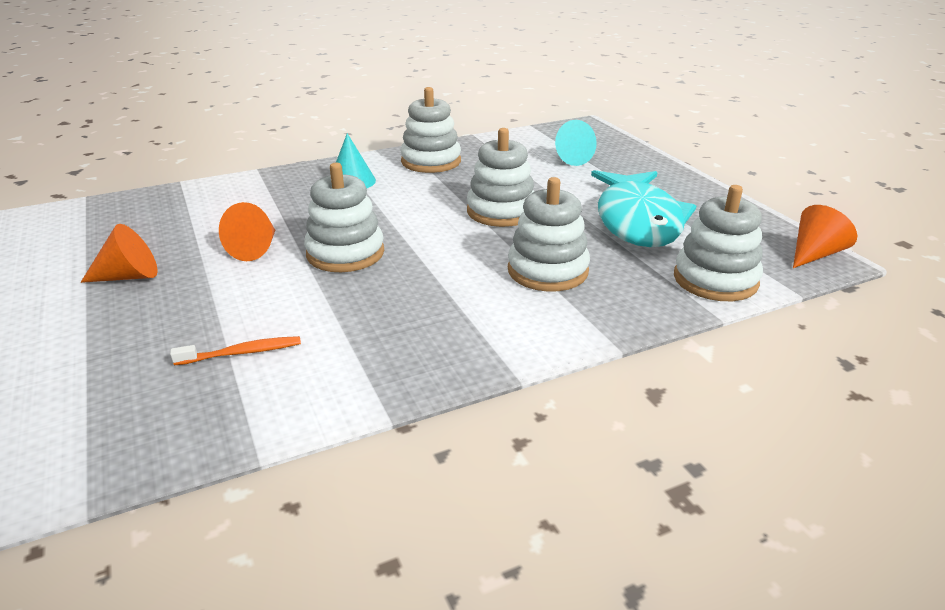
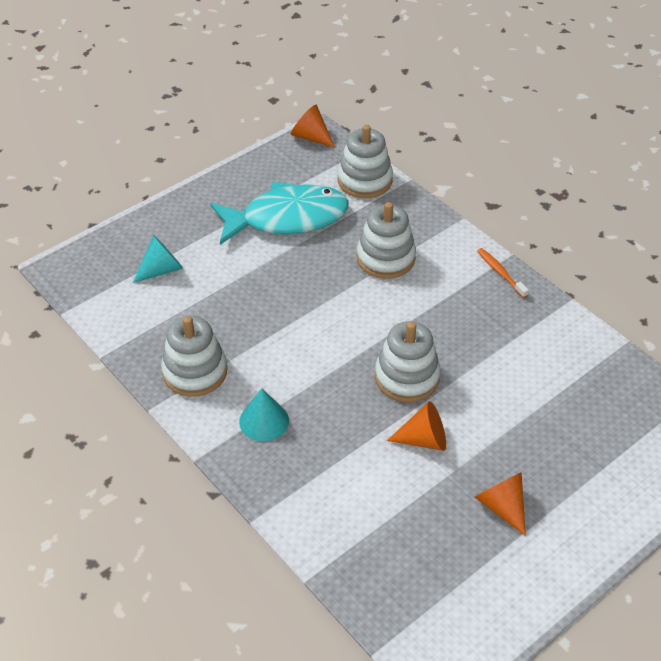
camera: 105 degrees left, 15 degrees up
(241, 353) = (554, 386): orange toothbrush -> orange toothbrush (500, 273)
(501, 211) = (297, 298): white stacking toy -> none

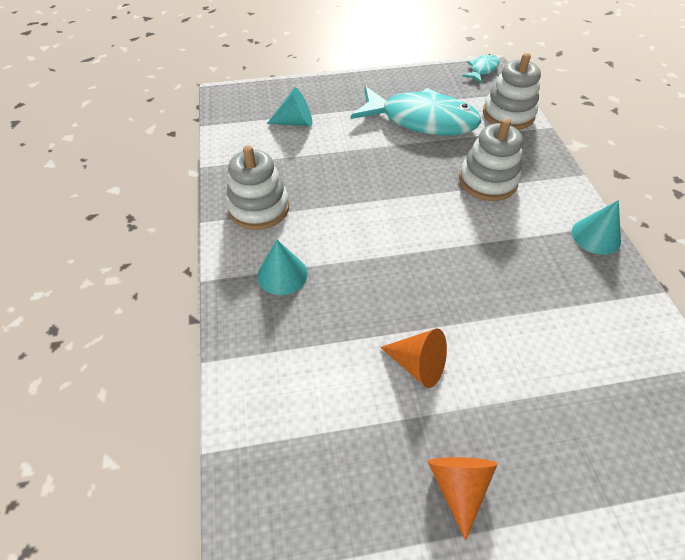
camera: 30 degrees right, 5 degrees up
(310, 137) = (482, 70): orange cone -> turquoise fish
(407, 377) = (440, 294): white stacking toy -> none
(500, 273) = (596, 236): orange toothbrush -> turquoise cone

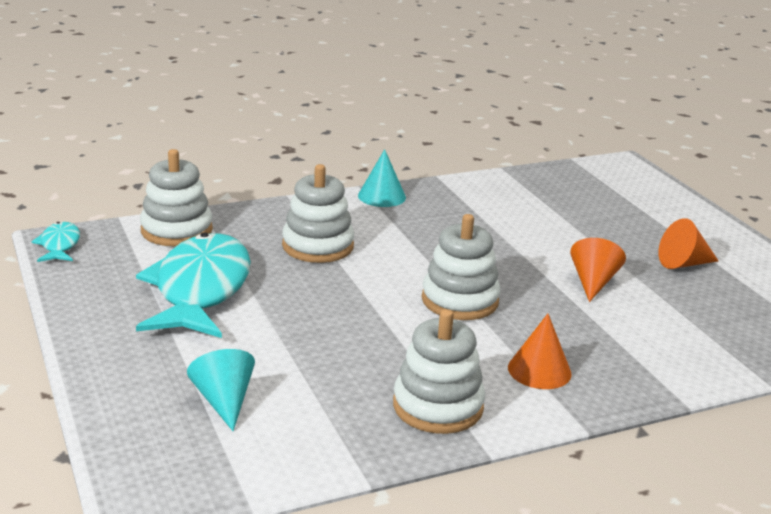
camera: 105 degrees left, 25 degrees down
(282, 274) = (539, 370): turquoise cone -> orange cone
(393, 250) = (460, 300): none -> white stacking toy
(482, 70) = (59, 245): turquoise fish -> turquoise fish turned 60 degrees clockwise

